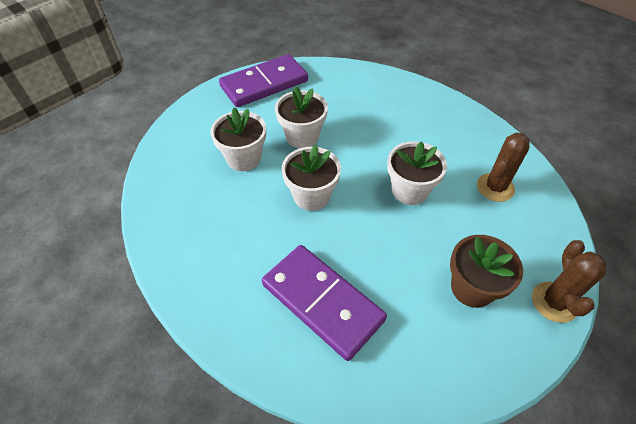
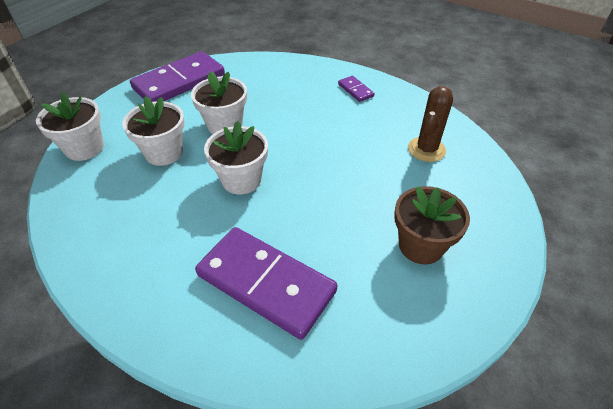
camera: 10 degrees left, 5 degrees down
(409, 190) = (342, 162): white flower pot -> white flower pot (84, 148)
(434, 113) = (355, 90): none -> purple domino
(554, 302) = (504, 247): brown cactus -> none

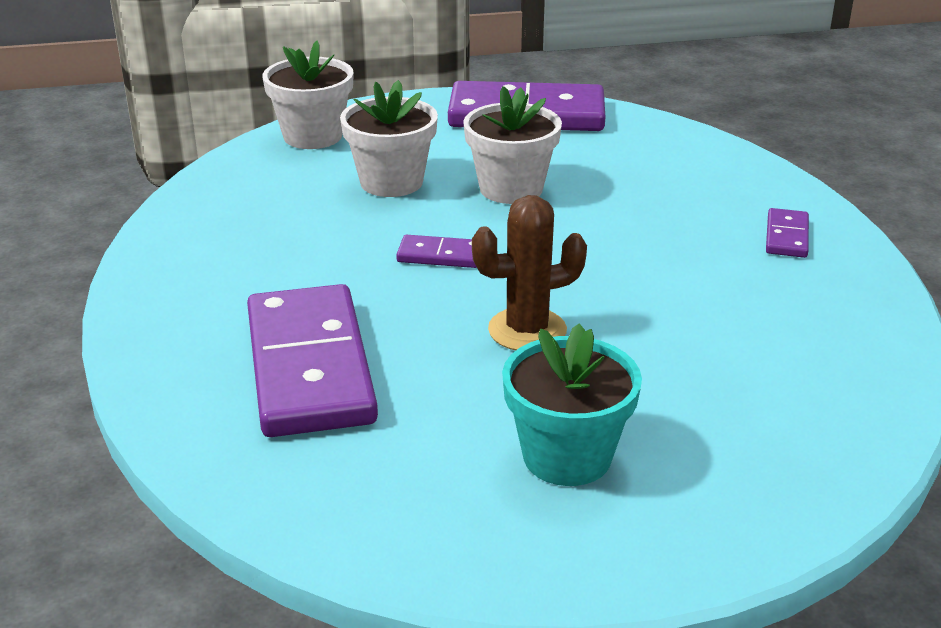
camera: 45 degrees right, 15 degrees down
(241, 180) = (440, 255): white flower pot -> purple domino
(421, 245) = (567, 456): brown flower pot -> turquoise flower pot
(426, 149) = (781, 364): brown cactus -> brown cactus (527, 330)

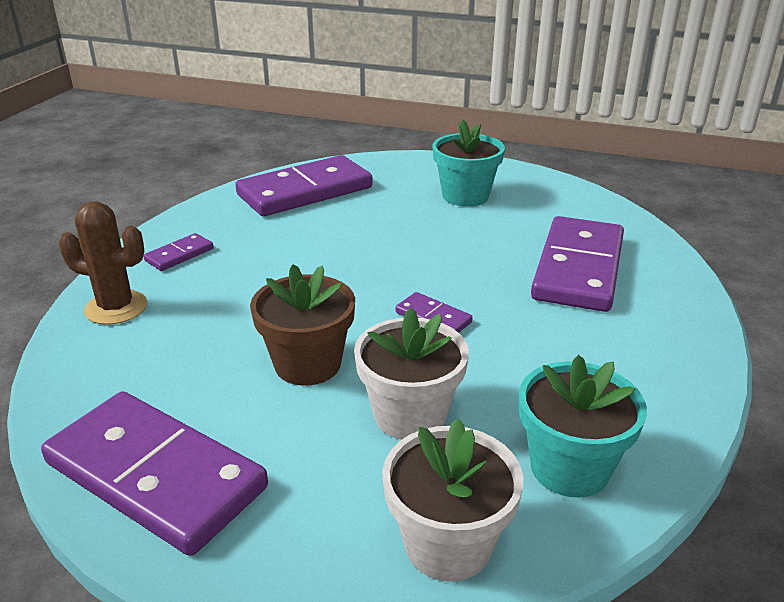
camera: 150 degrees left, 0 degrees up
(248, 186) = (569, 468): none -> turquoise flower pot
(511, 189) = (307, 364): white flower pot -> brown flower pot
(527, 330) = (424, 250): brown cactus -> brown cactus (116, 308)
(813, 376) = (305, 191): none -> purple domino

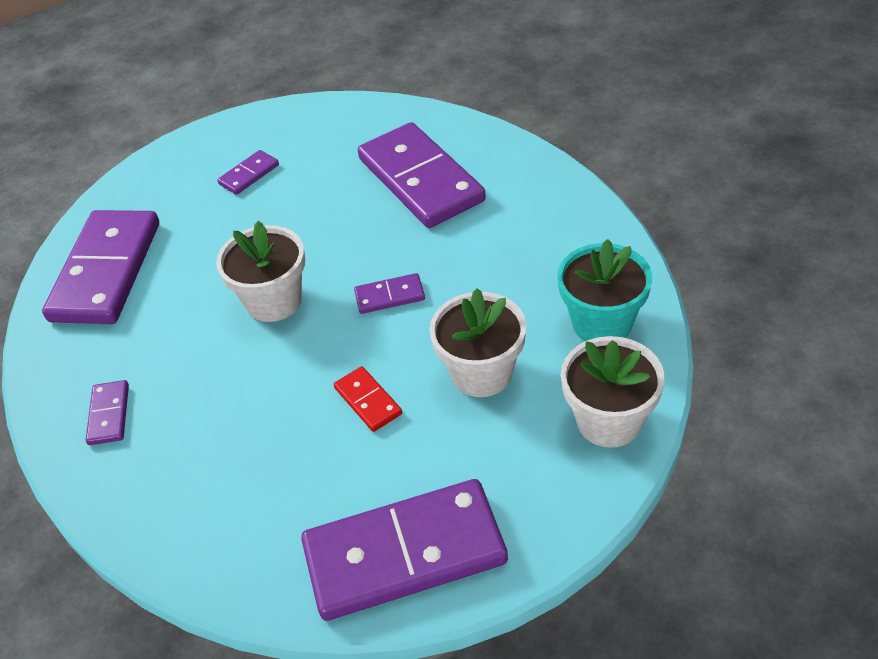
camera: 45 degrees left, 15 degrees up
(116, 308) = (147, 497): brown cactus -> none
(307, 364) = (368, 401): brown flower pot -> red domino
(359, 266) = (274, 301): none -> white flower pot
(465, 196) = (249, 174): turquoise flower pot -> purple domino

